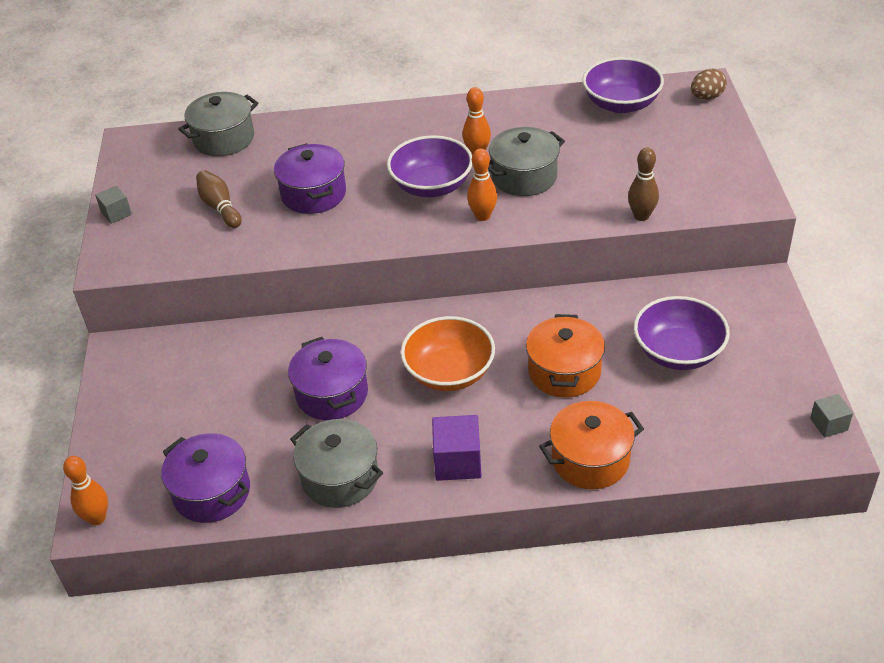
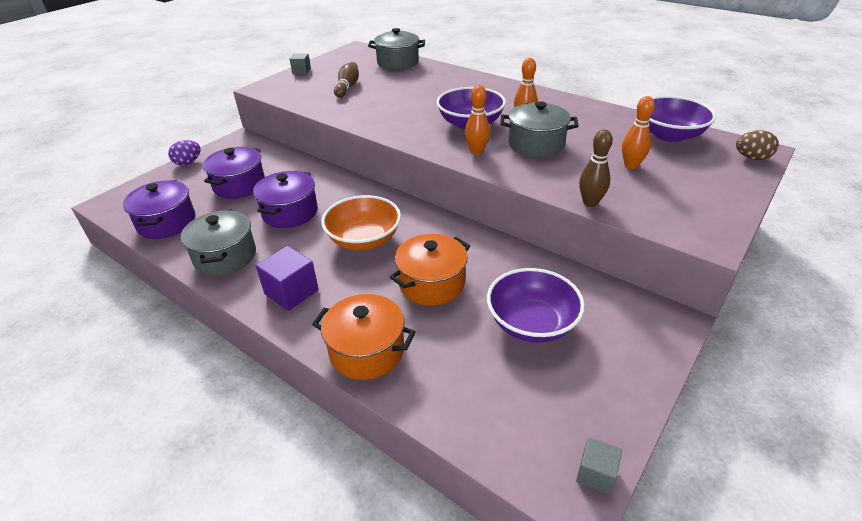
camera: 40 degrees right, 5 degrees down
(97, 518) = (112, 202): orange bowling pin -> orange bowling pin (631, 165)
(103, 417) = (188, 162): none -> purple egg
(313, 194) = (400, 101): purple pot -> purple pot (239, 185)

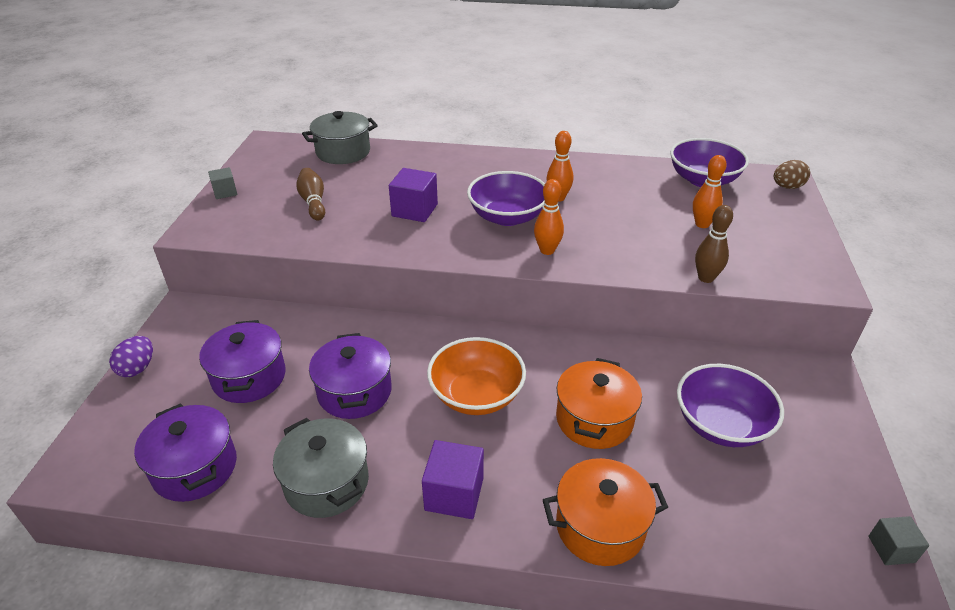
camera: 30 degrees left, 0 degrees up
(408, 105) = (414, 210): none -> purple cube
(536, 144) = (596, 224): grey pot -> none

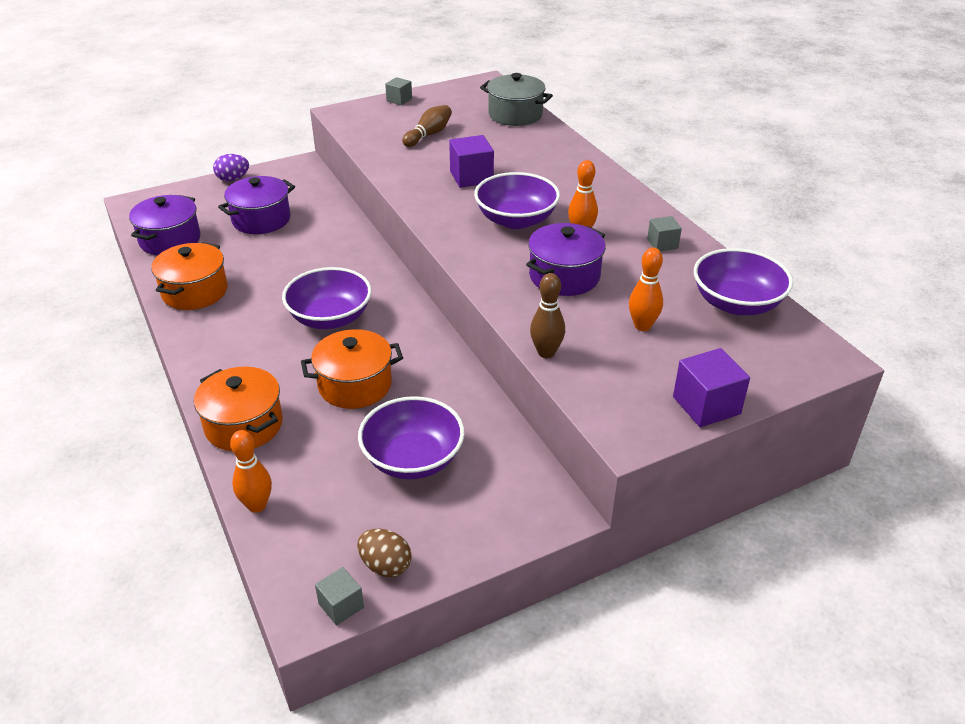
camera: 55 degrees right, 0 degrees up
(326, 483) = (195, 292): grey pot -> orange pot
(354, 392) = (285, 265): purple pot -> purple pot (564, 276)
(454, 494) = (224, 347): purple cube -> purple cube (706, 405)
(476, 395) = (330, 318): orange bowl -> purple bowl
(547, 250) = (488, 256): orange bowling pin -> orange bowling pin (257, 505)
(606, 174) = (662, 244): none -> grey cube
(787, 187) = (805, 364): brown egg -> brown egg (385, 565)

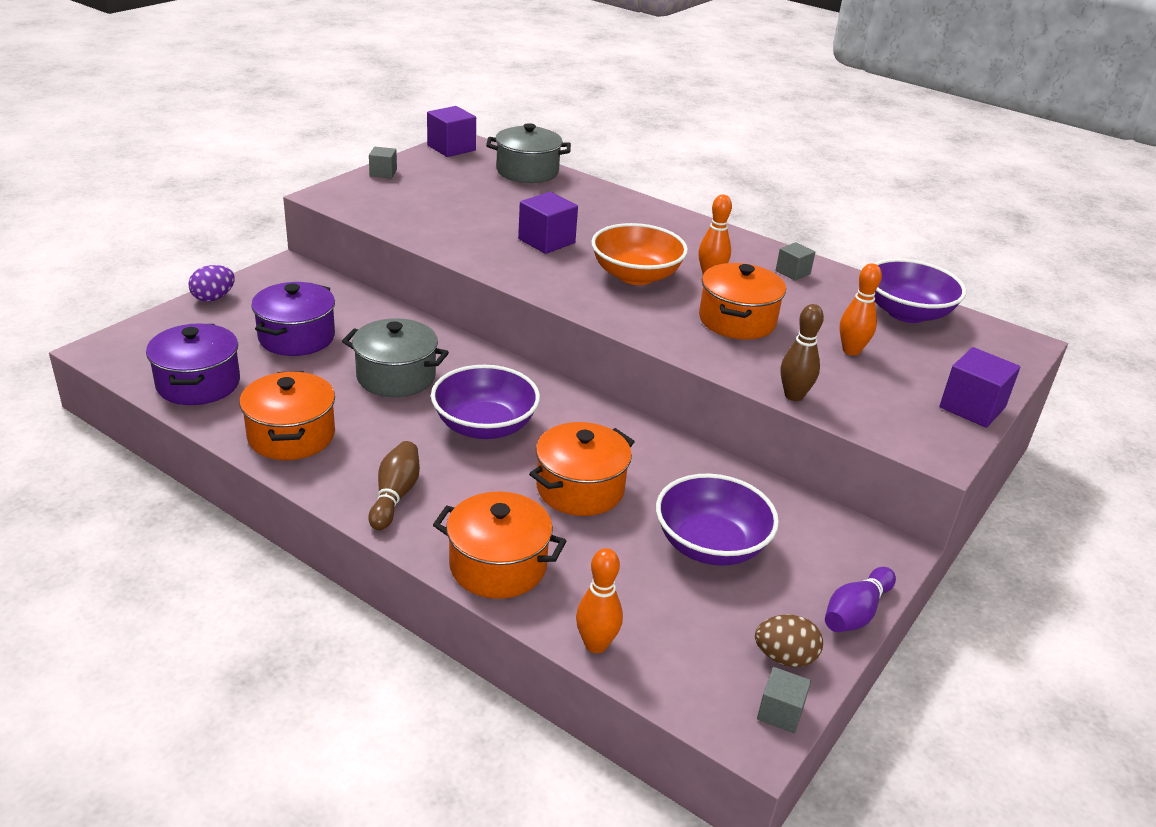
camera: 30 degrees left, 5 degrees down
(302, 264) = (396, 377): none -> grey pot
(429, 135) = (455, 205): brown bowling pin -> brown bowling pin (395, 495)
(473, 86) = (451, 148): none -> purple cube
(478, 552) = (855, 613): none -> purple bowling pin
(516, 220) = (636, 276): purple bowl -> orange bowl
(564, 276) = (737, 320): purple pot -> orange pot

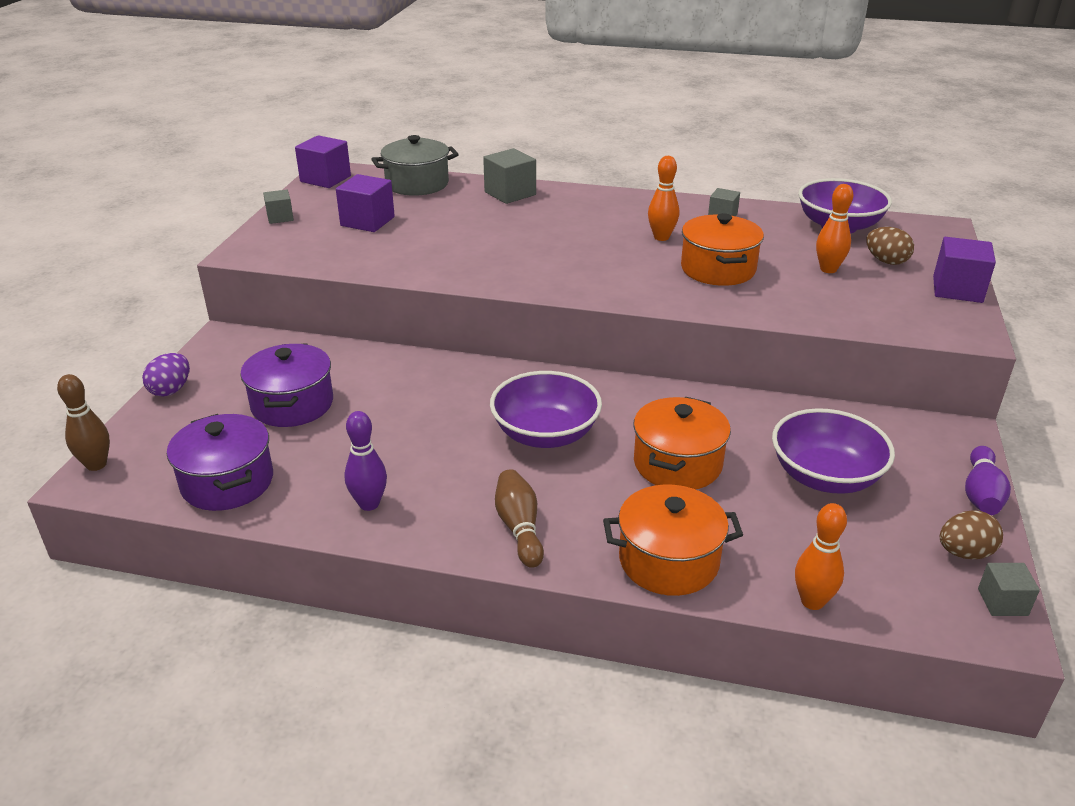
camera: 20 degrees left, 0 degrees up
(291, 436) = (369, 504): orange pot -> purple bowling pin
(396, 377) = (423, 413): grey pot -> none
(546, 241) = (493, 242): purple cube -> purple cube (367, 221)
(604, 200) = (510, 193): none -> grey cube
(636, 276) = (599, 253): orange bowl -> none
(794, 396) = (822, 320): brown bowling pin -> brown bowling pin (96, 464)
(922, 359) = (886, 261): none -> brown egg

